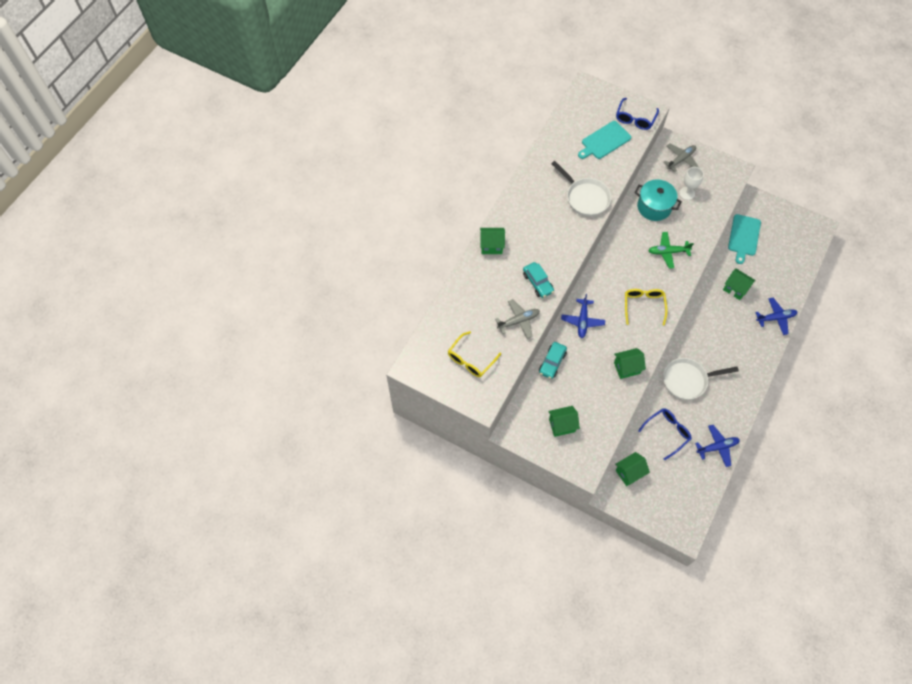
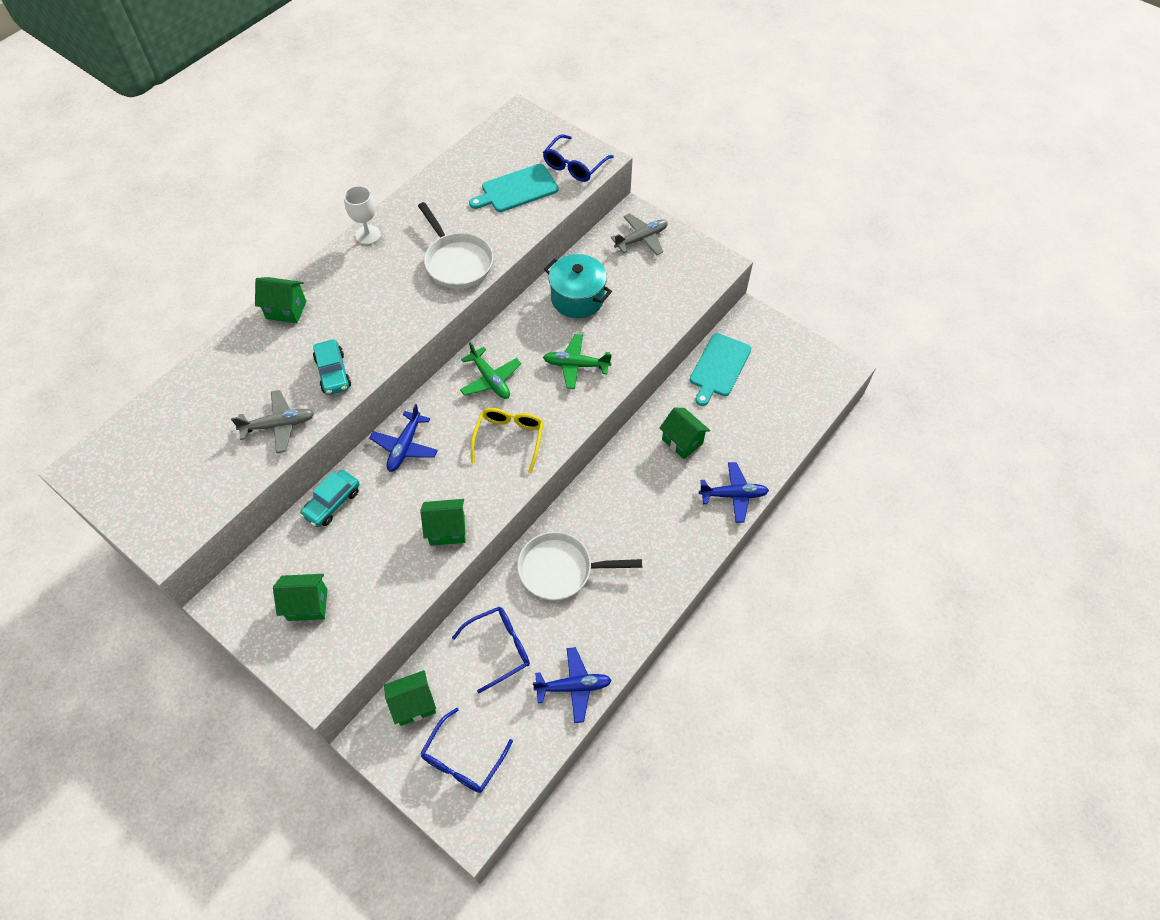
camera: 10 degrees right, 5 degrees down
(470, 360) = (178, 472): yellow glasses -> none
(619, 269) = (490, 380): none -> green plane
(668, 498) = (462, 760): none -> blue glasses
(687, 193) = (634, 286): white goblet -> white goblet (368, 235)

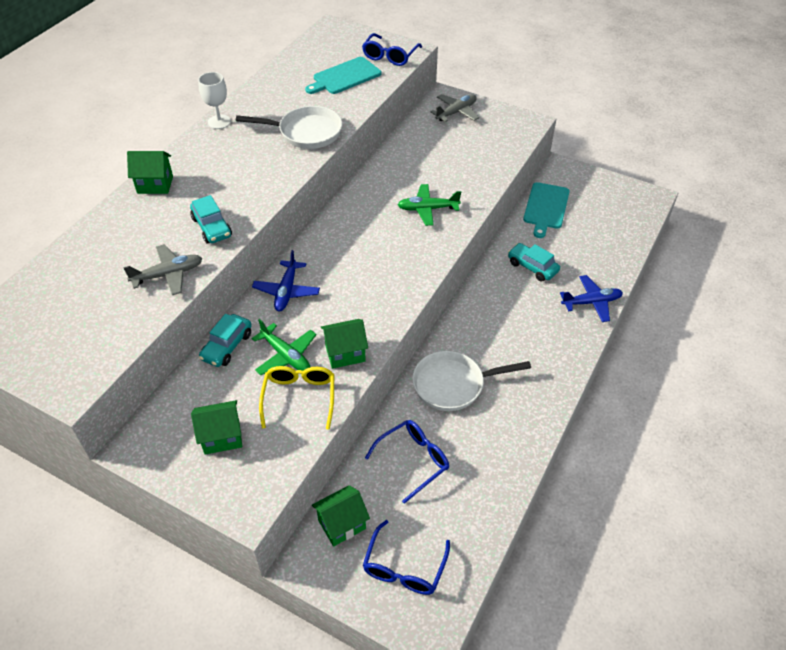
camera: 10 degrees left, 10 degrees down
(457, 262) = (306, 132): white pan -> white pan turned 45 degrees counterclockwise
(490, 380) = (353, 229): green plane -> green plane (286, 356)
(509, 438) = (383, 272): yellow glasses -> yellow glasses (299, 397)
(574, 687) = (495, 483): blue plane -> none
(577, 298) = (414, 160): turquoise pot -> none
(682, 441) = (532, 267): green house -> turquoise car

